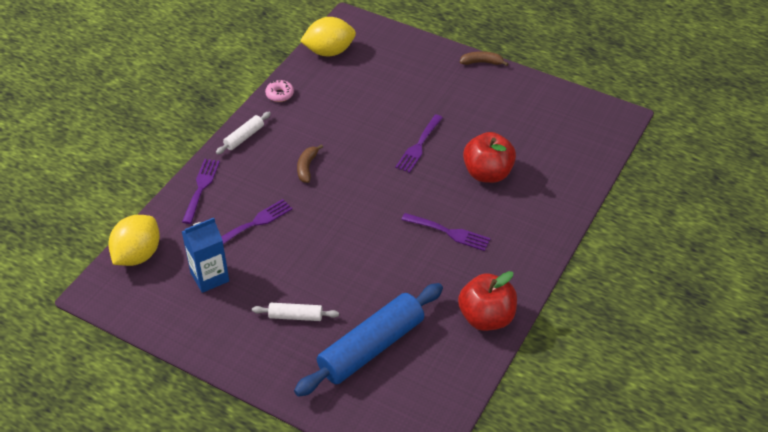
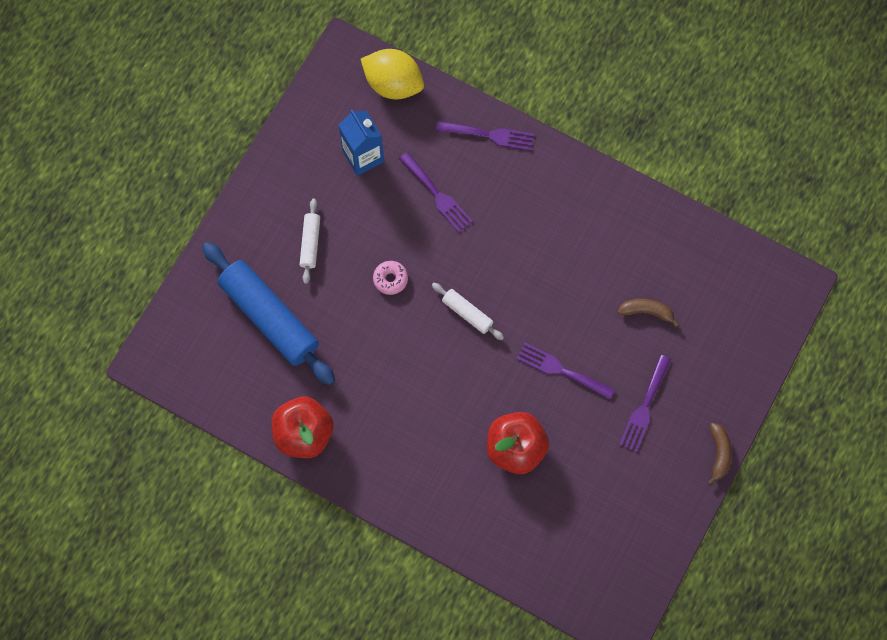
camera: 90 degrees right, 25 degrees up
(244, 137) = (571, 173): white rolling pin -> white rolling pin (467, 313)
(279, 94) = (646, 208): pink donut -> pink donut (390, 279)
(307, 167) = (523, 245): brown banana -> brown banana (647, 312)
(329, 52) = (730, 262): yellow lemon -> none
(449, 232) = (423, 400): purple fork -> purple fork (644, 407)

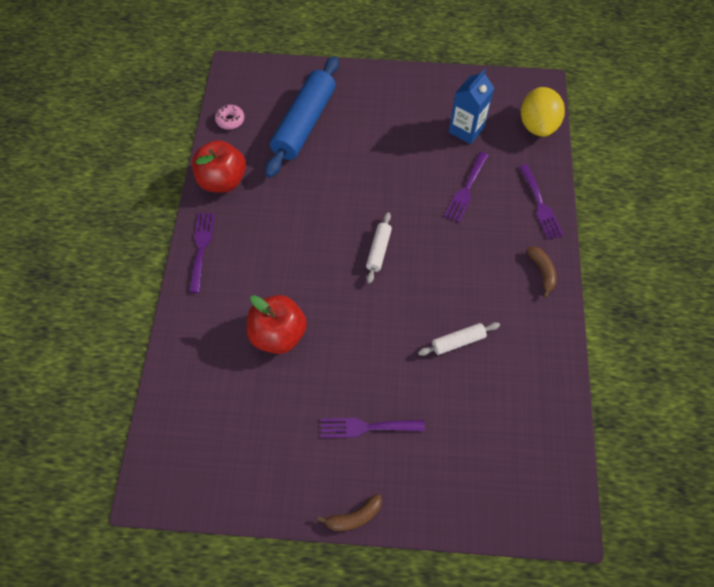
camera: 65 degrees right, 10 degrees down
(310, 243) = (377, 125): white rolling pin -> white rolling pin (458, 342)
(390, 279) = (377, 186): pink donut -> pink donut (230, 120)
(561, 370) = (366, 342): purple fork -> purple fork (201, 247)
(647, 312) = (458, 391): brown banana -> brown banana (542, 272)

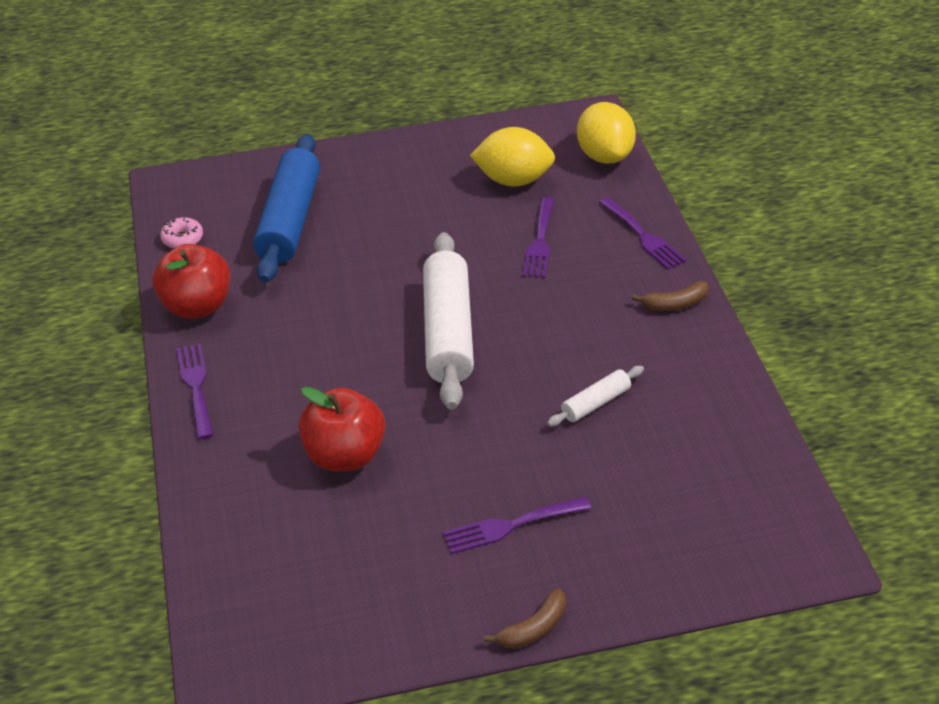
camera: 15 degrees left, 20 degrees down
(378, 250) = (448, 332): white rolling pin -> white rolling pin, size x2.14
(466, 130) = (513, 180): blue carton -> yellow lemon
(542, 272) = (675, 304): brown banana -> brown banana turned 105 degrees clockwise

